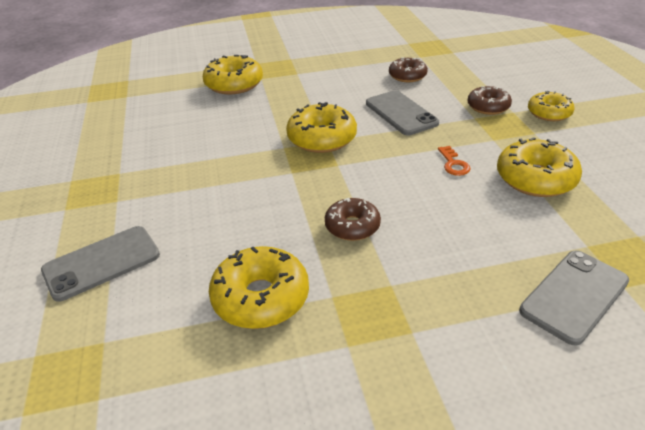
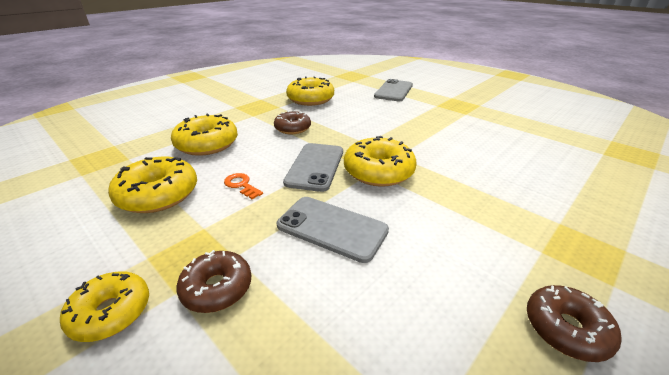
camera: 145 degrees right, 5 degrees down
(234, 84) = (562, 201): yellow donut -> yellow donut (207, 144)
(407, 76) = (388, 321): brown donut -> brown donut (566, 329)
(574, 296) = (148, 134): grey phone -> grey phone (315, 166)

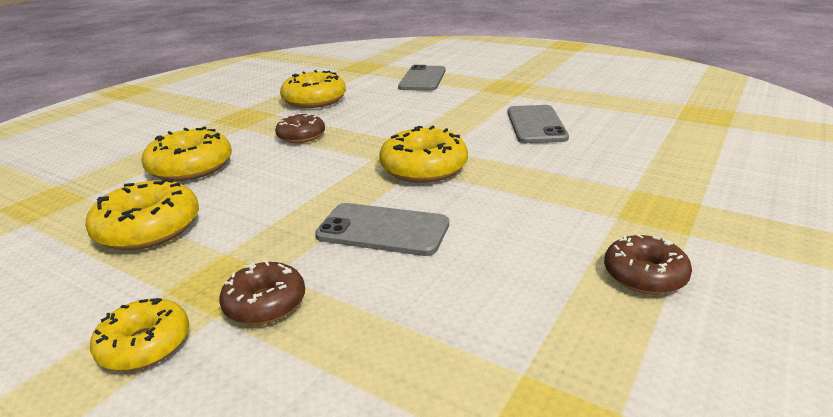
camera: 10 degrees left, 5 degrees down
(241, 185) = (256, 204): orange key -> none
(315, 166) = (344, 173): grey phone -> grey phone (536, 125)

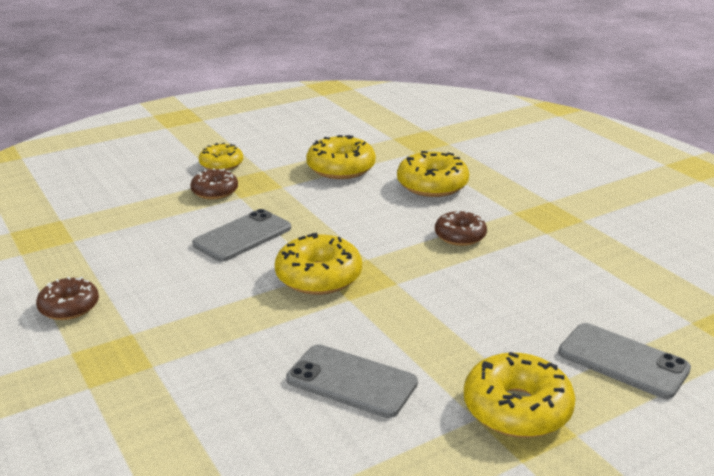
camera: 115 degrees right, 0 degrees up
(314, 100) = (576, 261): yellow donut -> yellow donut (517, 409)

